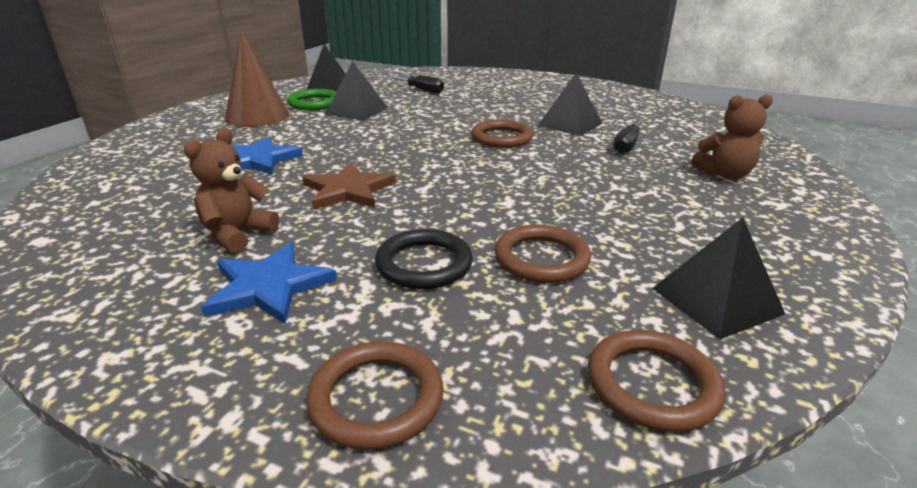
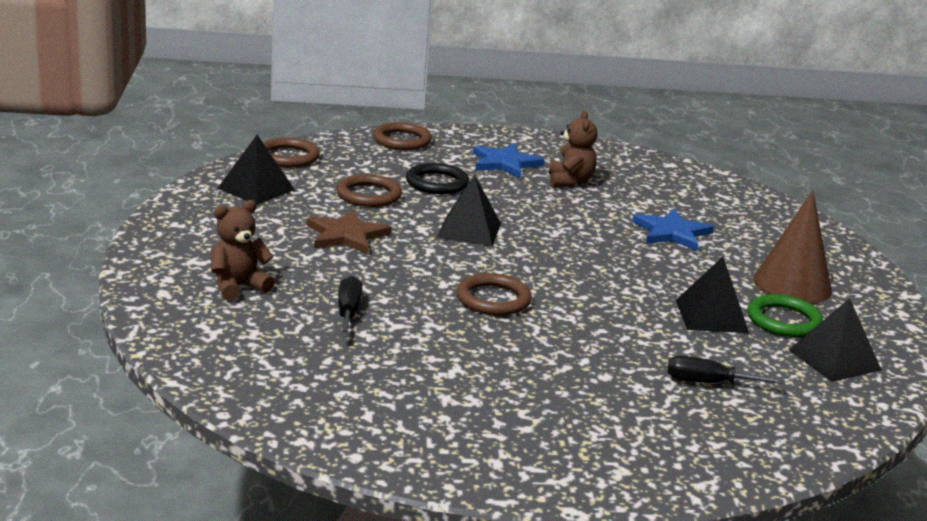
camera: 150 degrees right, 5 degrees down
(348, 190) = (553, 218): brown star -> brown star (346, 235)
(570, 124) = (434, 340): black pyramid -> black pyramid (469, 230)

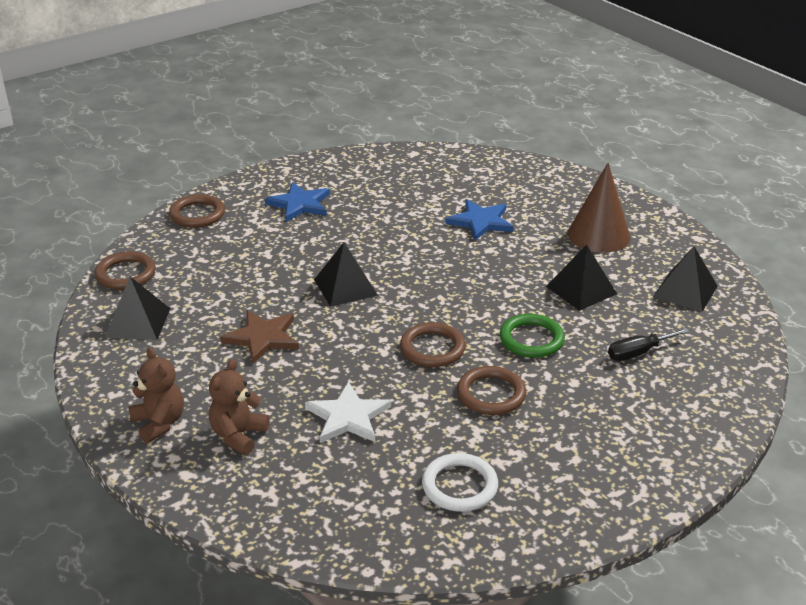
camera: 30 degrees left, 10 degrees up
(348, 312) = (348, 417): black screwdriver -> white star
(369, 195) = (234, 286): brown ring -> brown ring (491, 394)
(384, 397) = (459, 486): none -> white ring
(437, 183) = (272, 249): black ring -> none
(570, 181) = (364, 202): brown teddy bear -> brown teddy bear (159, 423)
(783, 320) = (625, 271): green ring -> green ring (531, 339)

